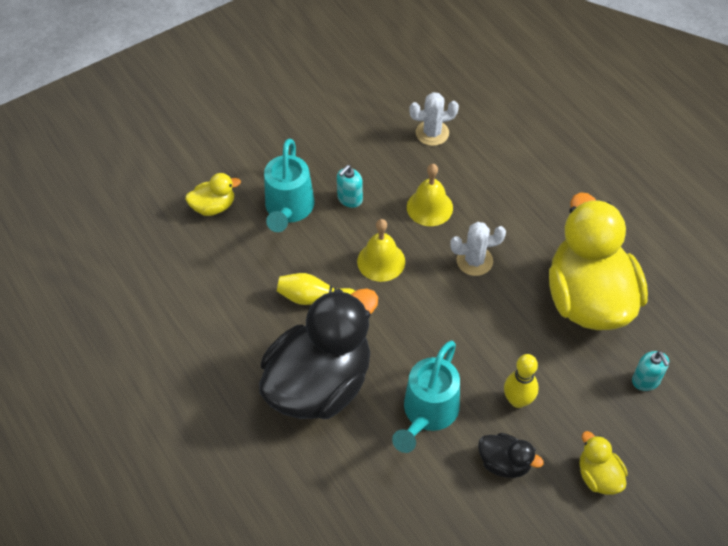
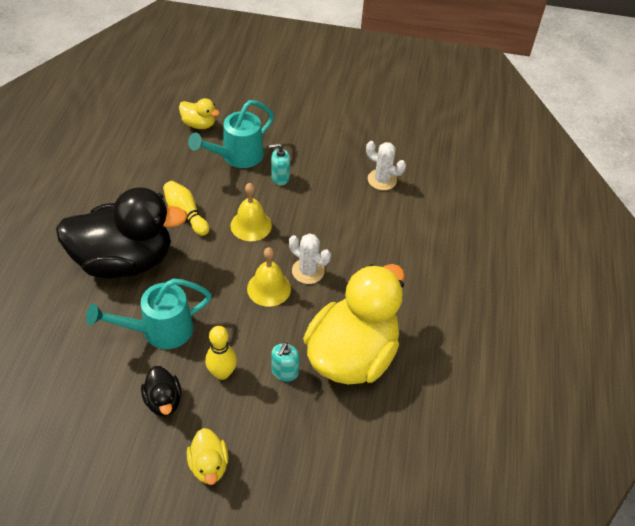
camera: 40 degrees right, 5 degrees down
(429, 207) = (322, 219): yellow bell -> yellow bell (269, 288)
(598, 476) = (209, 465): yellow duck -> yellow duck turned 150 degrees clockwise
(646, 380) = (322, 439): turquoise soap dispenser -> turquoise soap dispenser (284, 372)

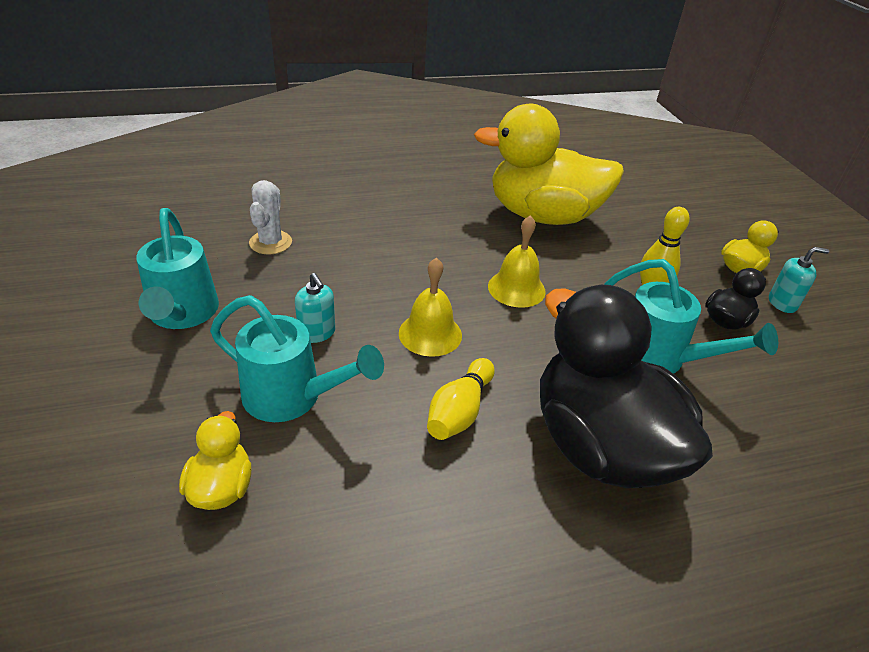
camera: 115 degrees left, 10 degrees down
(284, 372) = (604, 250): turquoise soap dispenser -> turquoise soap dispenser (782, 303)
(308, 271) = (466, 266): white cactus -> none
(325, 131) = (183, 314): none -> turquoise watering can

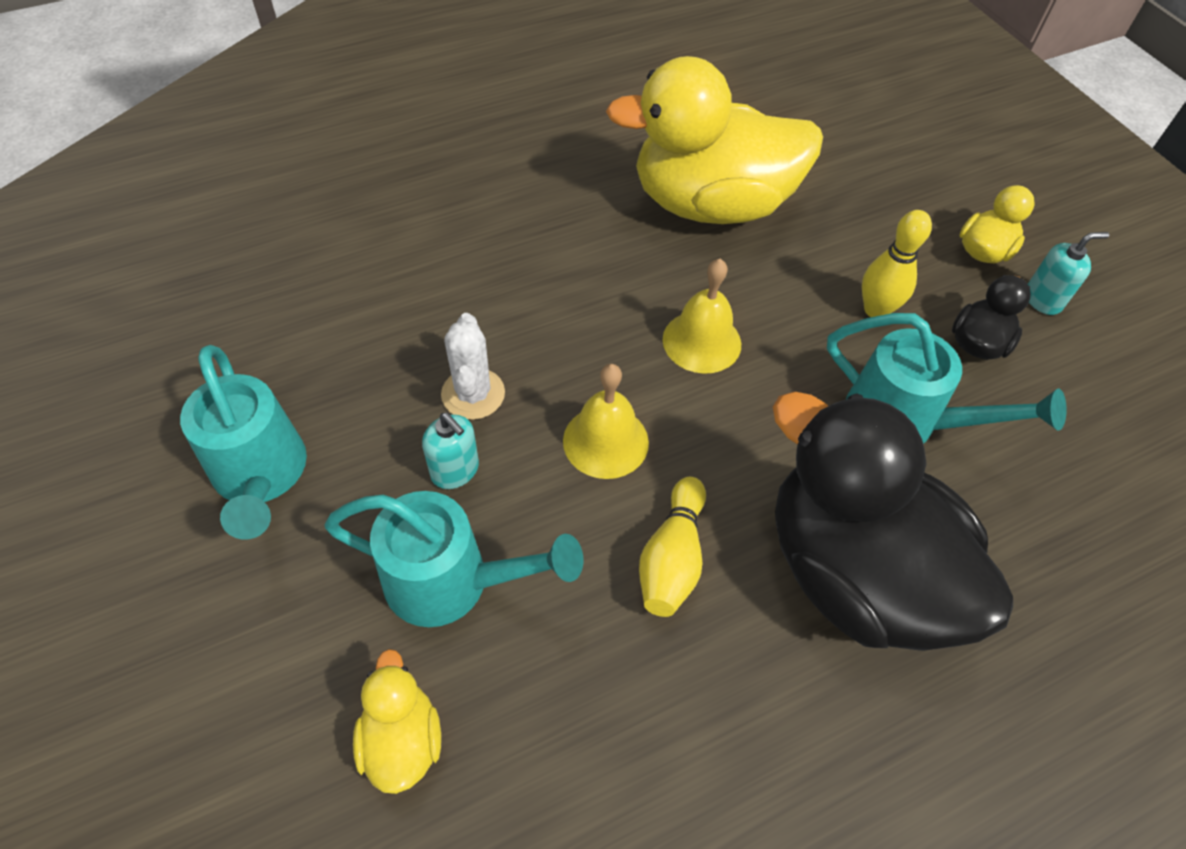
camera: 10 degrees left, 15 degrees up
(270, 242) = (345, 325): white cactus -> white cactus (473, 394)

